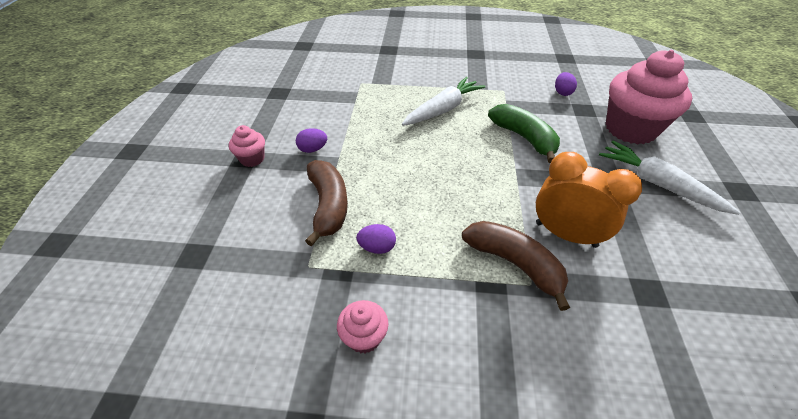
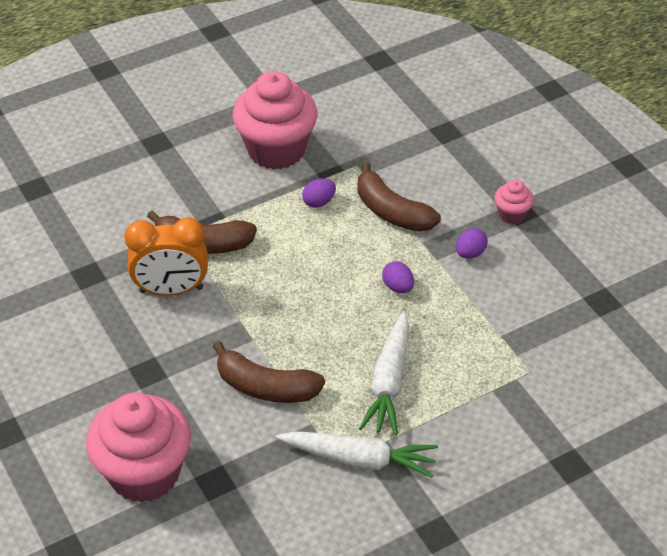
camera: 145 degrees right, 0 degrees up
(364, 337) = (276, 150): pink cupcake -> pink cupcake, size x2.22
(524, 138) = (265, 387): green banana -> brown banana
(562, 92) = (258, 504): purple egg -> purple egg (398, 287)
(658, 184) = (96, 395): white carrot -> white carrot (359, 459)

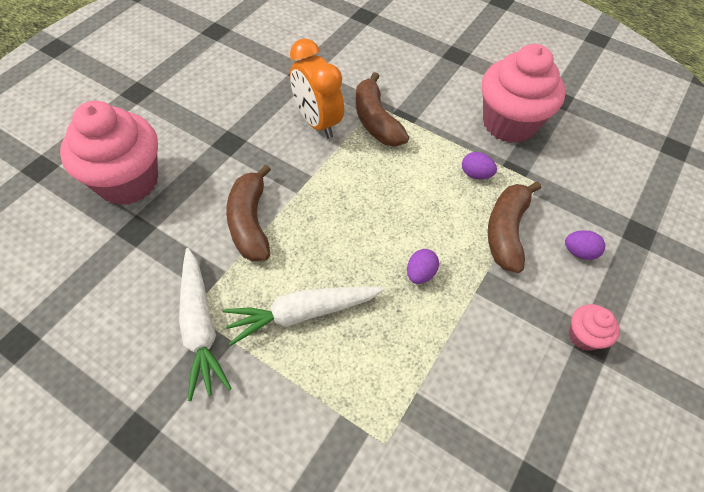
camera: 60 degrees right, 10 degrees up
(470, 253) = (504, 318): purple egg -> purple egg (579, 252)

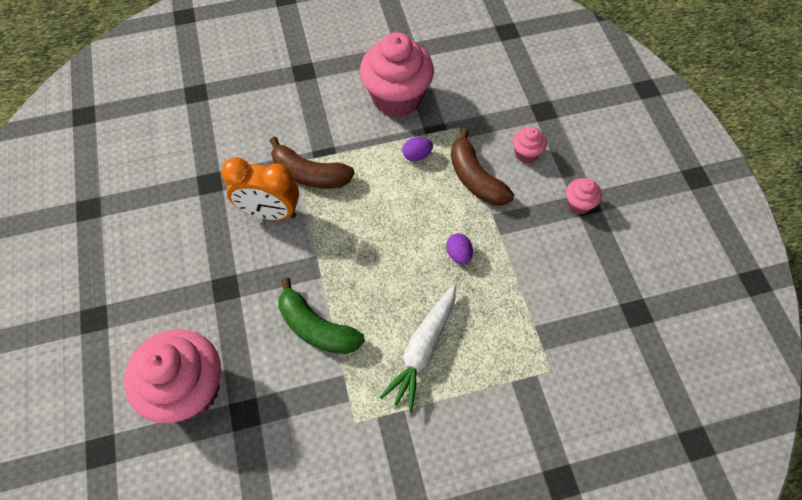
camera: 45 degrees left, 5 degrees up
(200, 326) = (373, 423): white carrot -> none
(250, 222) = (316, 328): brown banana -> green banana
(579, 252) = (526, 153): purple egg -> pink cupcake

